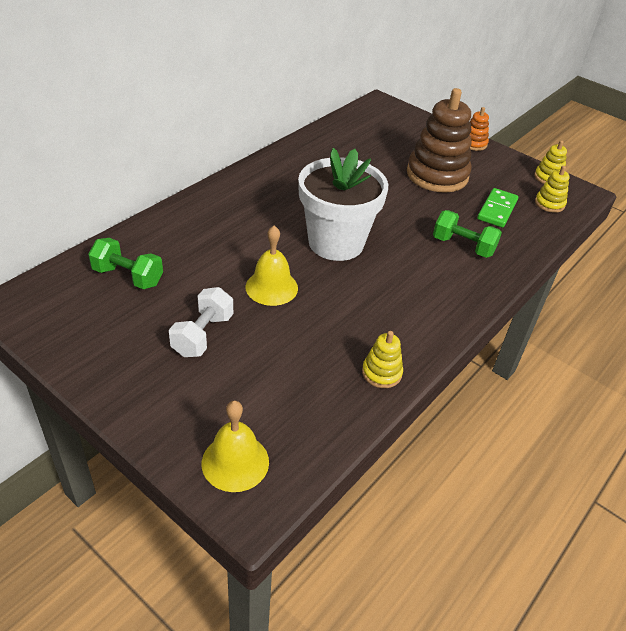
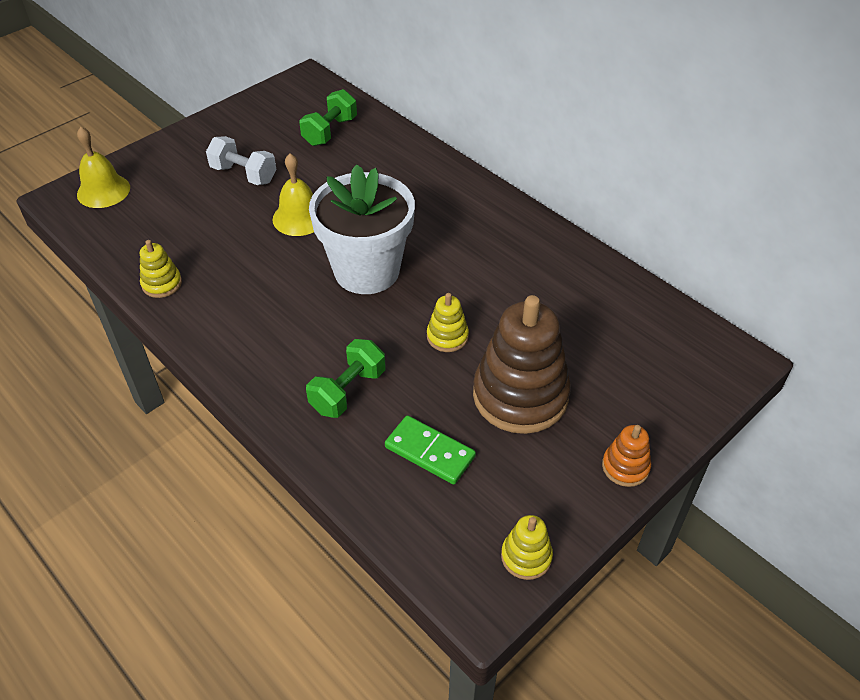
camera: 100 degrees right, 5 degrees up
(549, 204) = (446, 532): yellow stacking toy -> yellow stacking toy (447, 336)

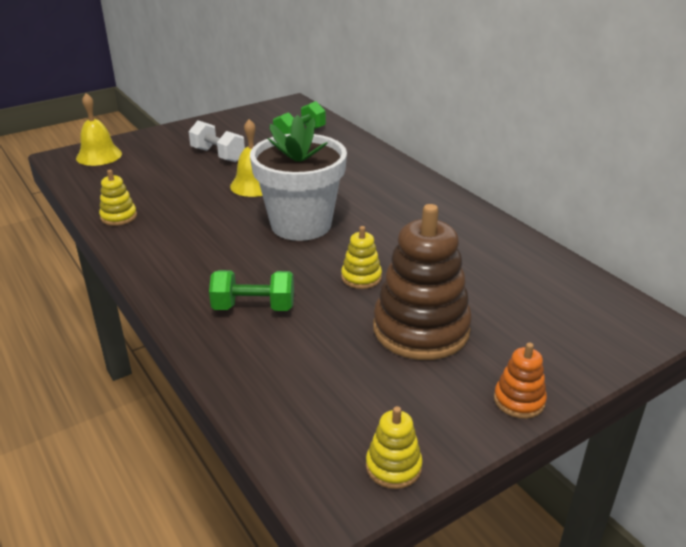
camera: 10 degrees right, 15 degrees down
(348, 391) = (254, 307): green dumbbell -> green dumbbell turned 45 degrees clockwise
(429, 452) = (317, 364): green domino -> none

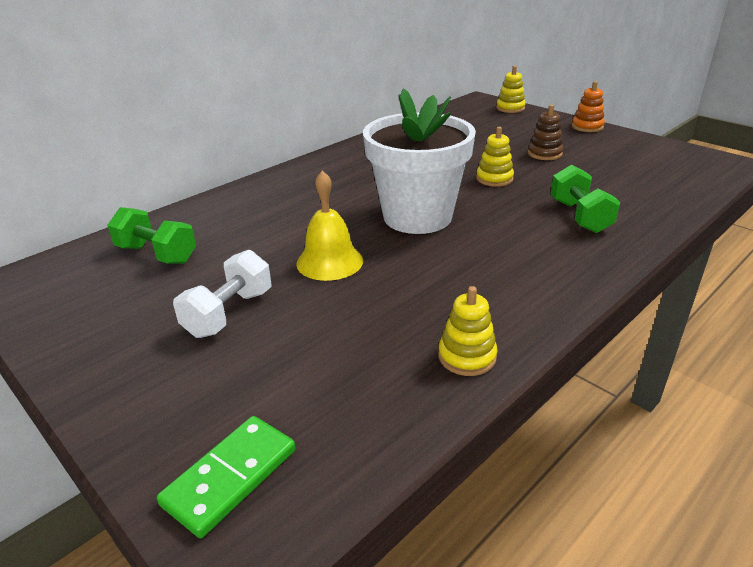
camera: 100 degrees left, 0 degrees up
(99, 155) = (230, 477): yellow bell -> green domino
(393, 467) = (682, 151): yellow stacking toy -> yellow stacking toy (510, 108)
(421, 329) = (544, 154): brown stacking toy -> brown stacking toy, size x0.46

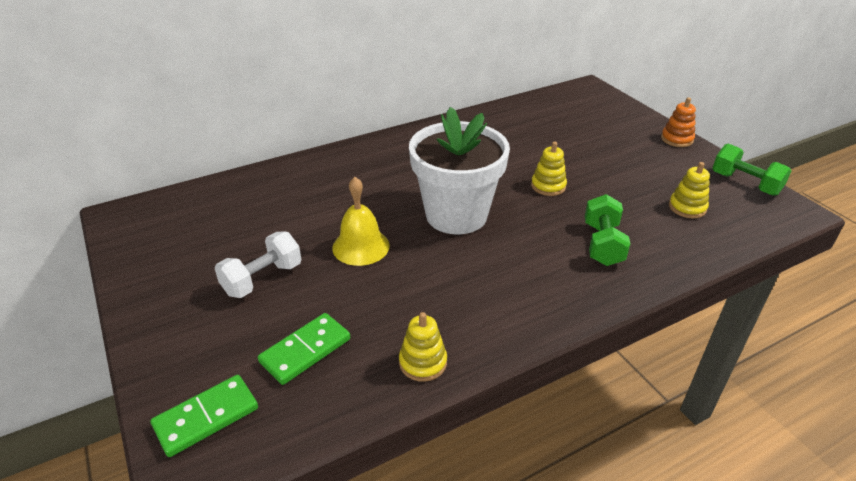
camera: 15 degrees right, 5 degrees up
(157, 254) = (232, 210): green dumbbell -> green dumbbell (745, 183)
(322, 374) = (305, 351): none -> green domino
(510, 108) = (613, 102): yellow stacking toy -> yellow stacking toy (687, 207)
(544, 154) = (613, 165): brown stacking toy -> none

